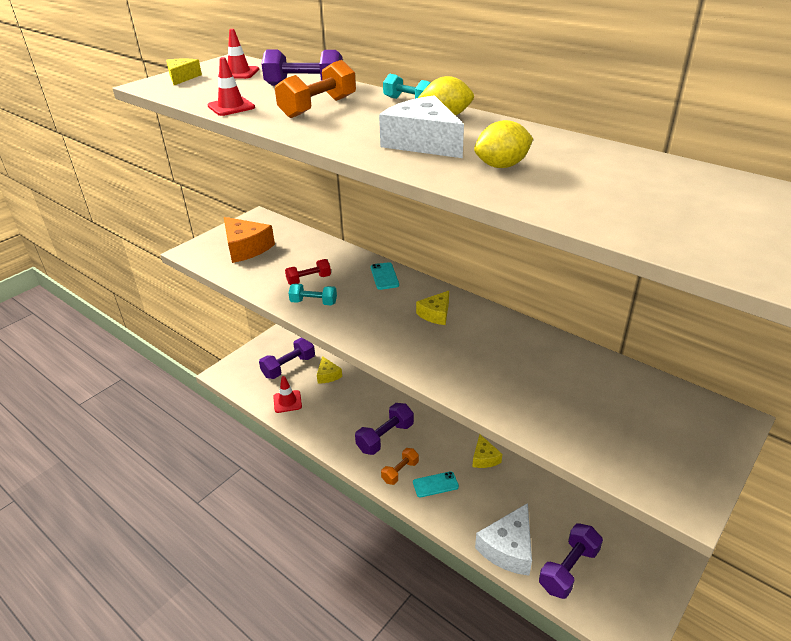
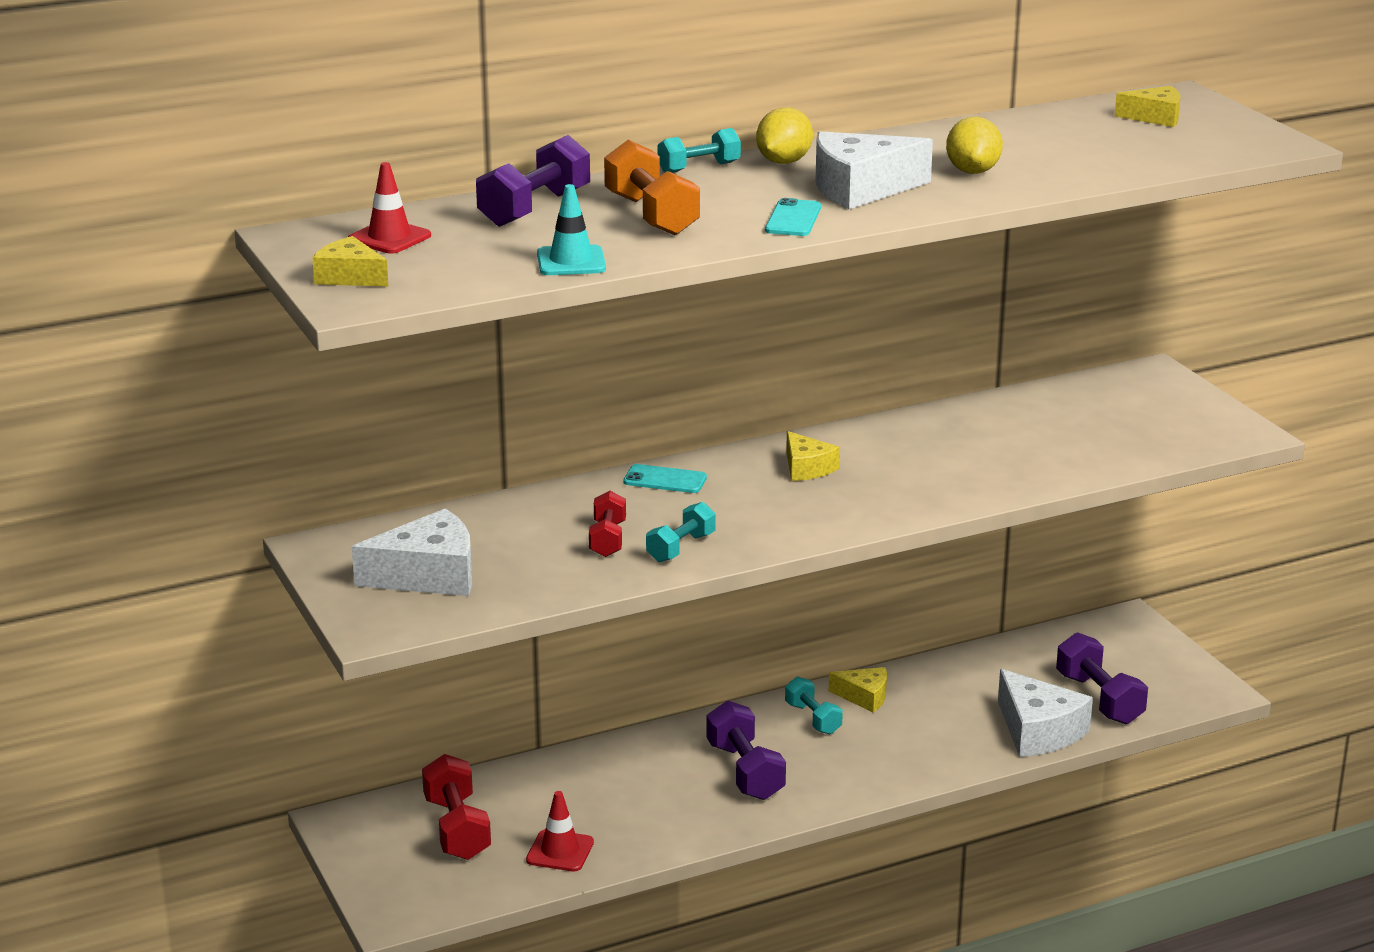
camera: 65 degrees left, 10 degrees down
(231, 107) = (571, 261): red traffic cone -> turquoise traffic cone
(246, 248) = (429, 575): orange cheese -> white cheese
(289, 367) = (457, 828): purple dumbbell -> red dumbbell
(328, 375) = (528, 790): yellow cheese -> yellow cheese (1155, 117)
(400, 472) = (832, 778): orange dumbbell -> none
(435, 484) = (882, 754): turquoise phone -> turquoise phone (793, 219)
(449, 445) = (813, 718): none -> turquoise dumbbell

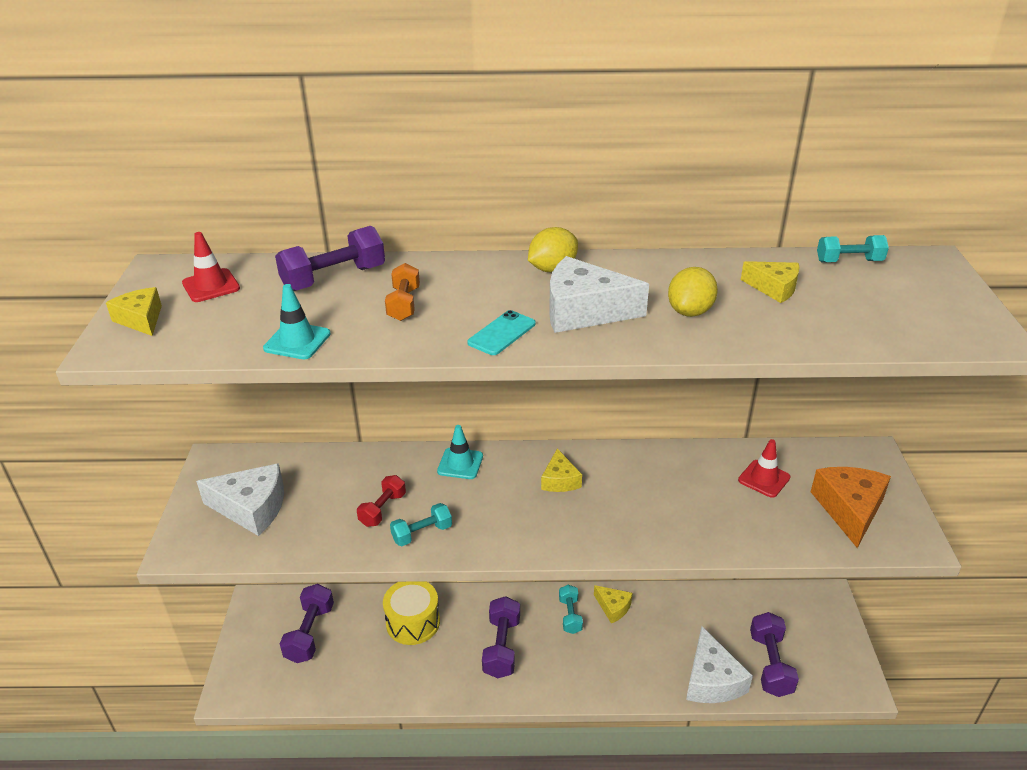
camera: 25 degrees right, 10 degrees up
(457, 828) = (310, 633): red dumbbell -> purple dumbbell
(560, 851) = (352, 675): red traffic cone -> red traffic cone (764, 479)
(599, 780) = (413, 622): none -> yellow drum
(651, 215) = (404, 304): orange dumbbell -> orange dumbbell, size x0.64
(665, 480) = (460, 464): turquoise phone -> turquoise traffic cone
(699, 168) = (486, 262): turquoise dumbbell -> turquoise dumbbell (849, 261)
(1155, 117) = (893, 282): yellow cheese -> yellow cheese (774, 288)
(1160, 423) = (849, 509): none -> orange cheese

